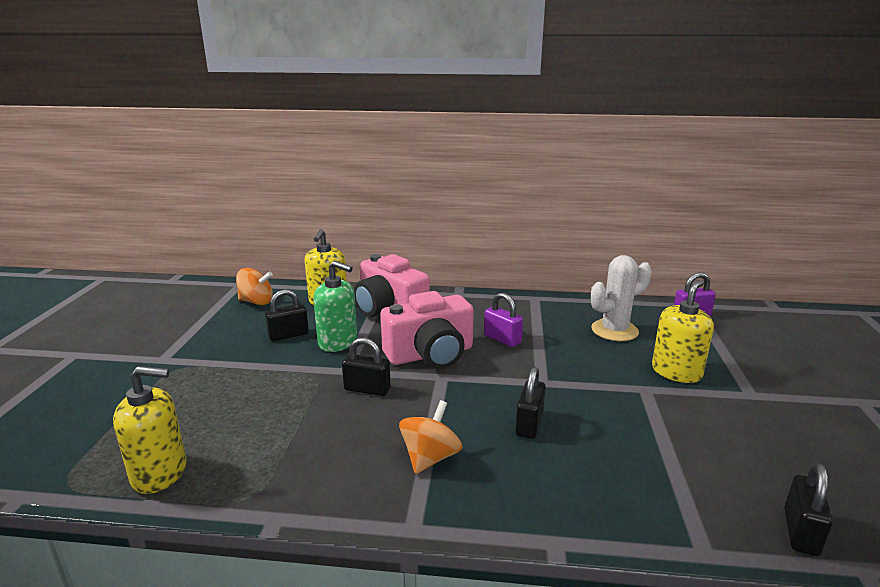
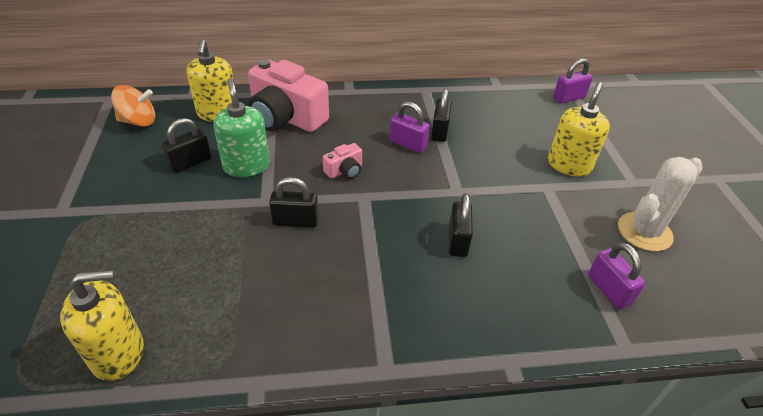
camera: 15 degrees left, 20 degrees up
(338, 342) = (246, 166): green soap dispenser -> green soap dispenser turned 120 degrees counterclockwise
(430, 354) = (344, 171): pink camera -> pink camera, size x0.44
(430, 457) = (379, 292): orange spinning top -> none
(614, 330) = (506, 122): white cactus -> white cactus (644, 232)
(696, 491) = (608, 290): none -> purple padlock
(800, 532) = (691, 316): black padlock -> black padlock (439, 131)

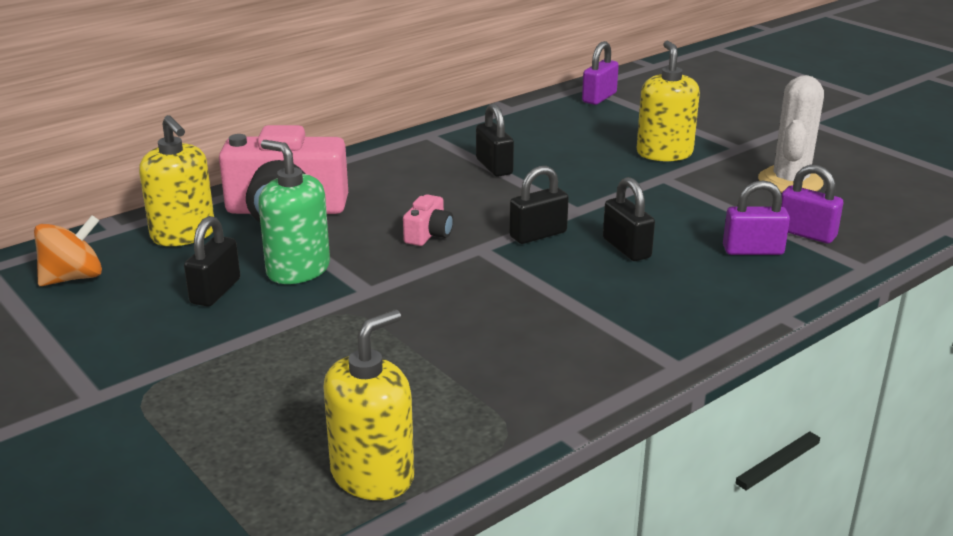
camera: 30 degrees left, 15 degrees down
(295, 221) = (429, 295): black padlock -> black padlock (538, 235)
(407, 144) = (472, 189): purple padlock -> purple padlock (753, 250)

